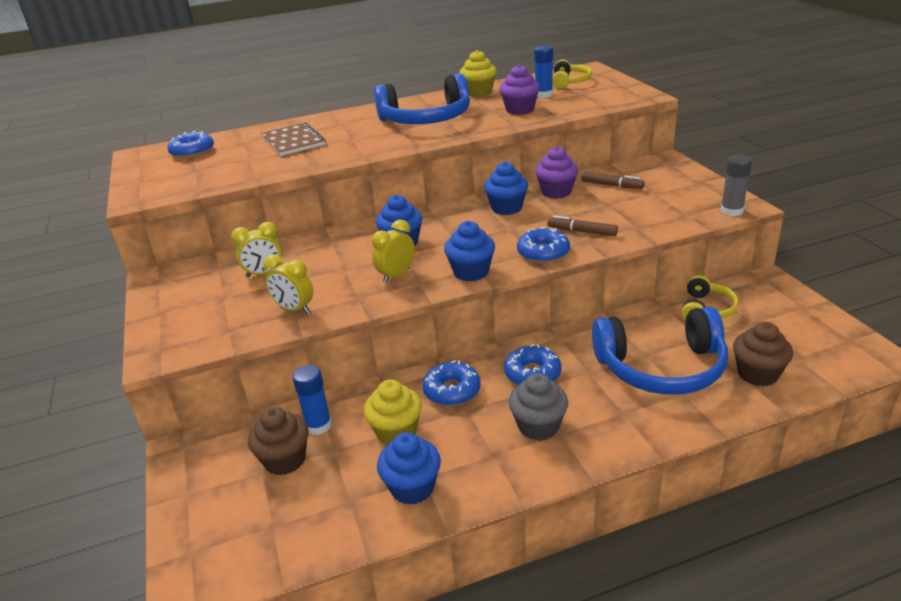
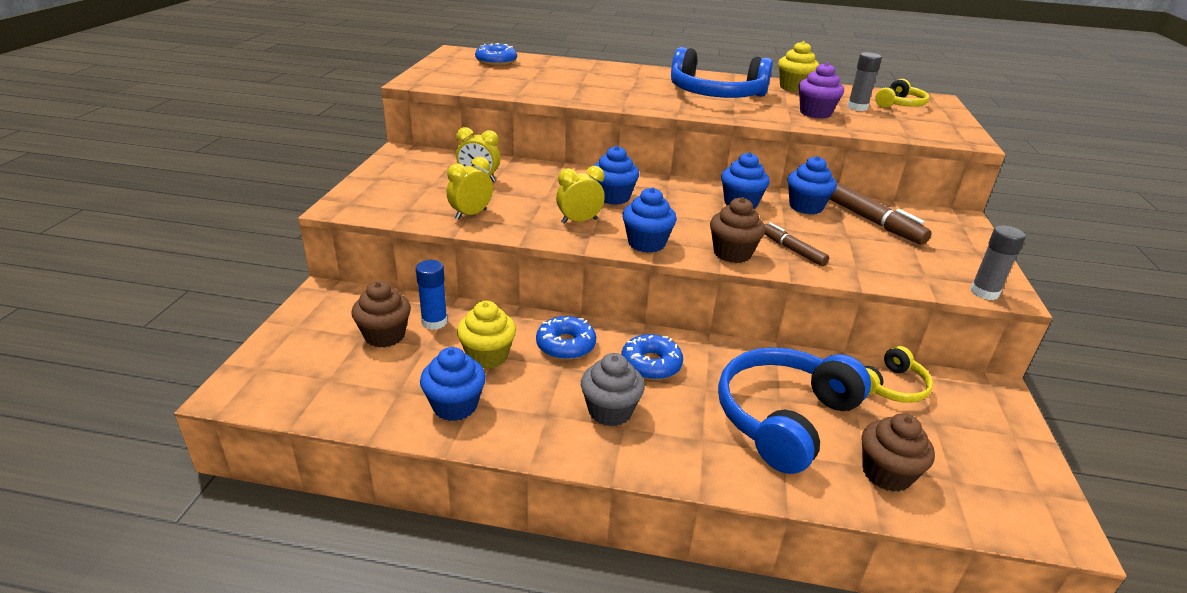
camera: 25 degrees right, 0 degrees up
(293, 141) = (581, 77): brown notebook -> none
(294, 309) = (471, 214): yellow clock -> yellow clock turned 75 degrees clockwise
(543, 94) = (857, 107): blue glue stick -> grey glue stick
(543, 253) = (732, 253): blue donut -> brown cupcake
(556, 192) = (806, 207): purple cupcake -> blue cupcake
(611, 185) = (871, 221): brown marker -> brown marker, size x1.65
(661, 367) = (784, 418): blue headphones -> blue headphones turned 105 degrees clockwise

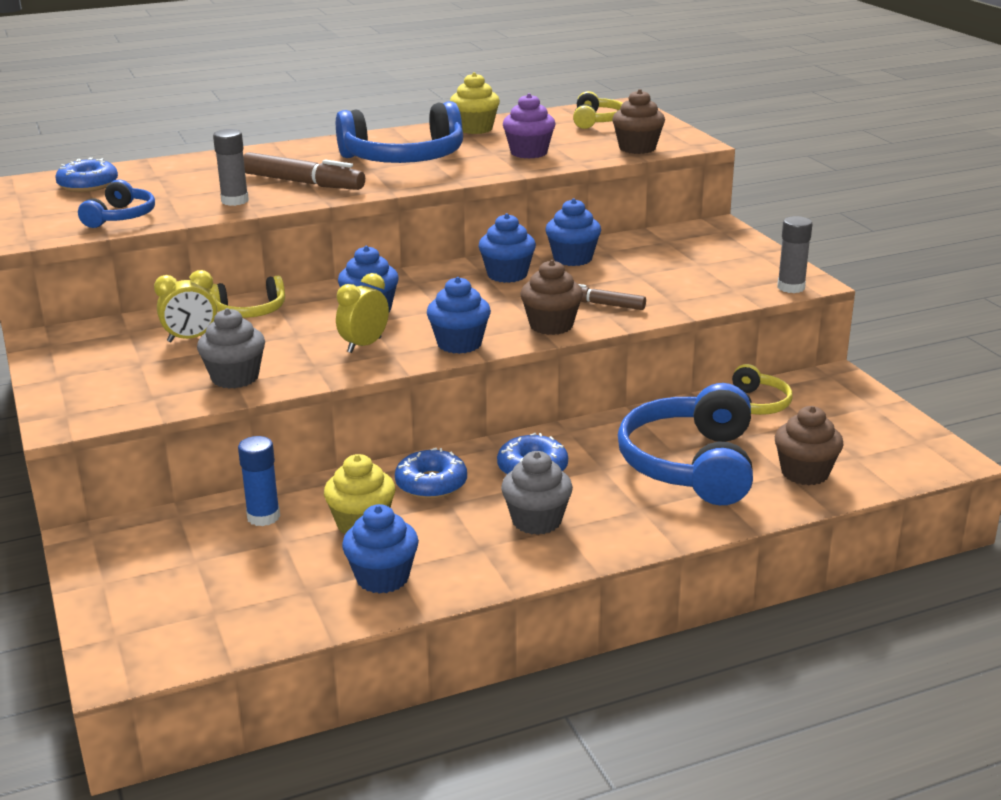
camera: 30 degrees left, 5 degrees down
(385, 335) = (223, 550): brown cupcake -> brown cupcake (637, 148)
(471, 214) = (235, 378): yellow clock -> grey cupcake
(485, 84) = (121, 217): none -> blue headphones
(536, 173) = (250, 311): none -> yellow headphones
(857, 107) = (561, 135): grey glue stick -> grey glue stick (235, 201)
(871, 221) = (645, 253): brown marker -> brown marker (303, 183)

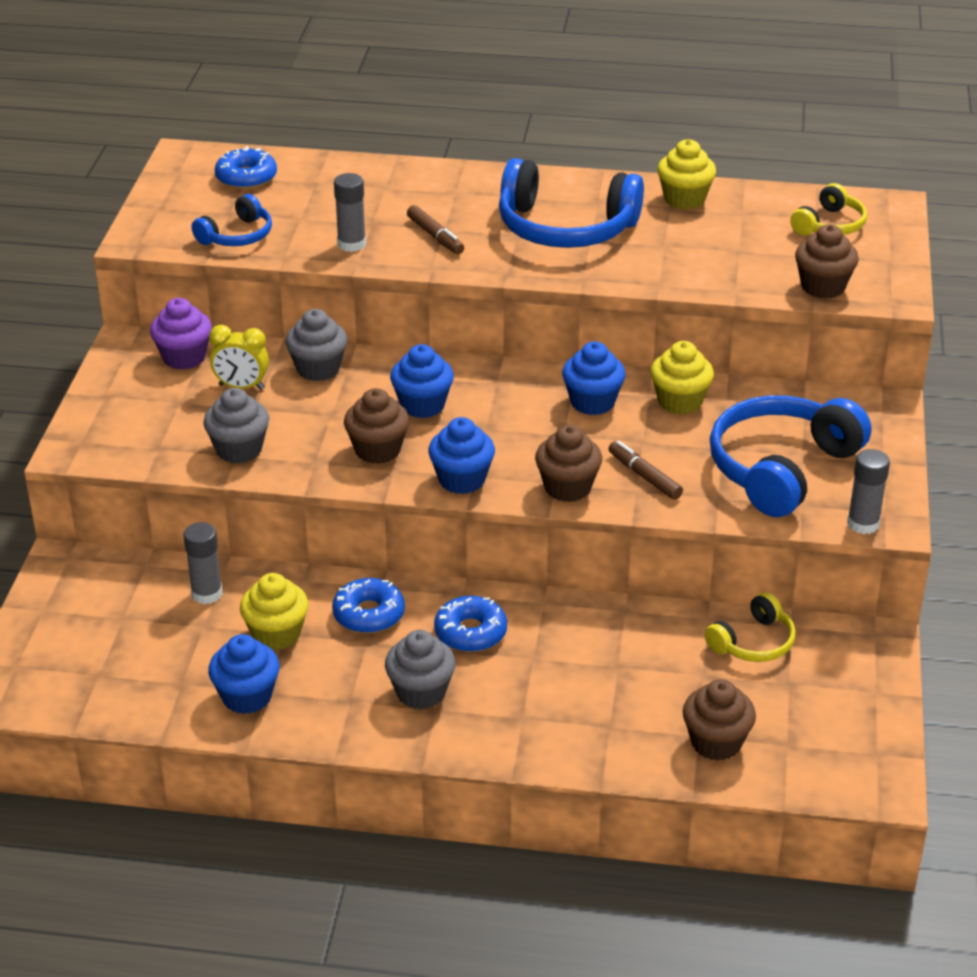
camera: 30 degrees right, 10 degrees up
(250, 311) = (318, 369): yellow headphones -> grey cupcake
(263, 517) = (207, 593): blue glue stick -> grey glue stick
(303, 183) = (435, 236): brown marker -> brown marker, size x0.60
(364, 345) = (377, 450): yellow clock -> brown cupcake
(529, 152) = (699, 258): purple cupcake -> purple cupcake (184, 357)
(572, 258) = (679, 401): blue cupcake -> yellow cupcake
(691, 465) = (618, 688): blue headphones -> blue headphones (781, 468)

